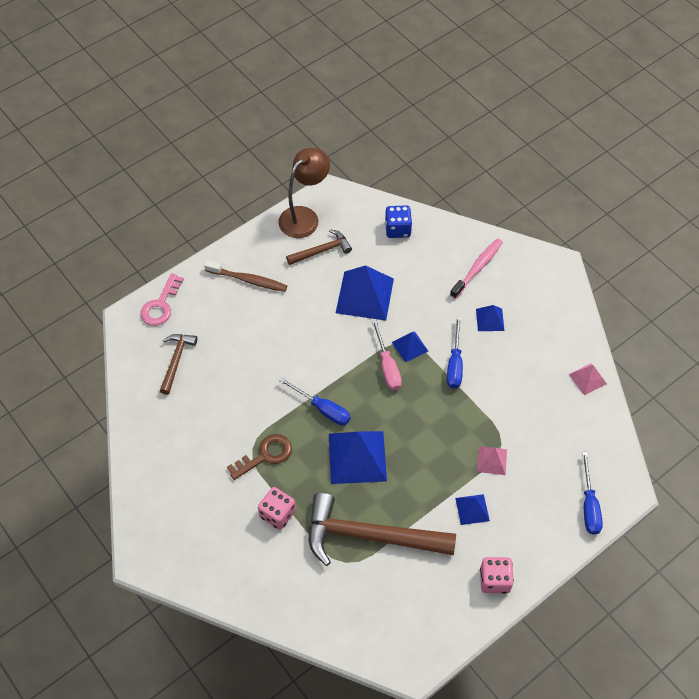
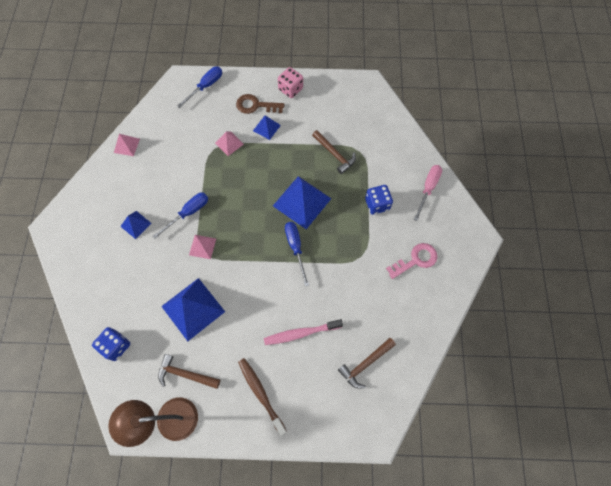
camera: 140 degrees left, 10 degrees up
(161, 305) = (343, 426): pink key -> pink key (416, 260)
(265, 455) = (356, 245): brown key -> brown key (255, 105)
(277, 514) = (377, 204): pink dice -> blue dice
(370, 536) = (334, 154): brown hammer -> brown hammer, size x0.51
(387, 366) = (229, 244): pink screwdriver -> pink screwdriver (428, 189)
(410, 346) = (202, 246): blue pyramid -> pink pyramid
(477, 268) = (101, 267): pink toothbrush -> pink toothbrush (300, 333)

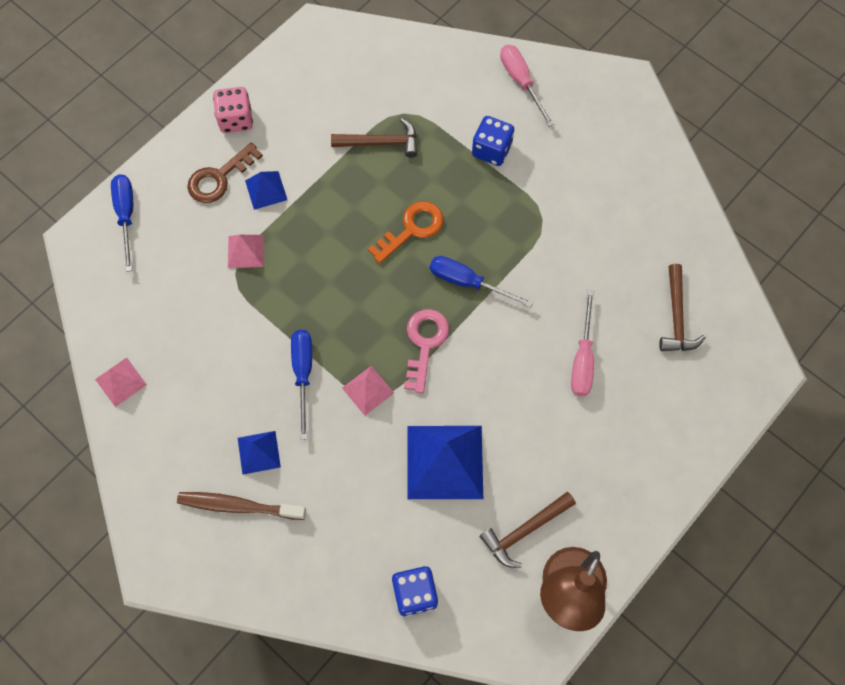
camera: 50 degrees left, 0 degrees up
(260, 393) = (620, 459): brown toothbrush -> brown toothbrush (238, 506)
(300, 333) = (582, 359): pink toothbrush -> pink screwdriver
(302, 202) = (412, 229): blue pyramid -> orange key
(416, 260) = (598, 166): pink key -> pink key (425, 343)

